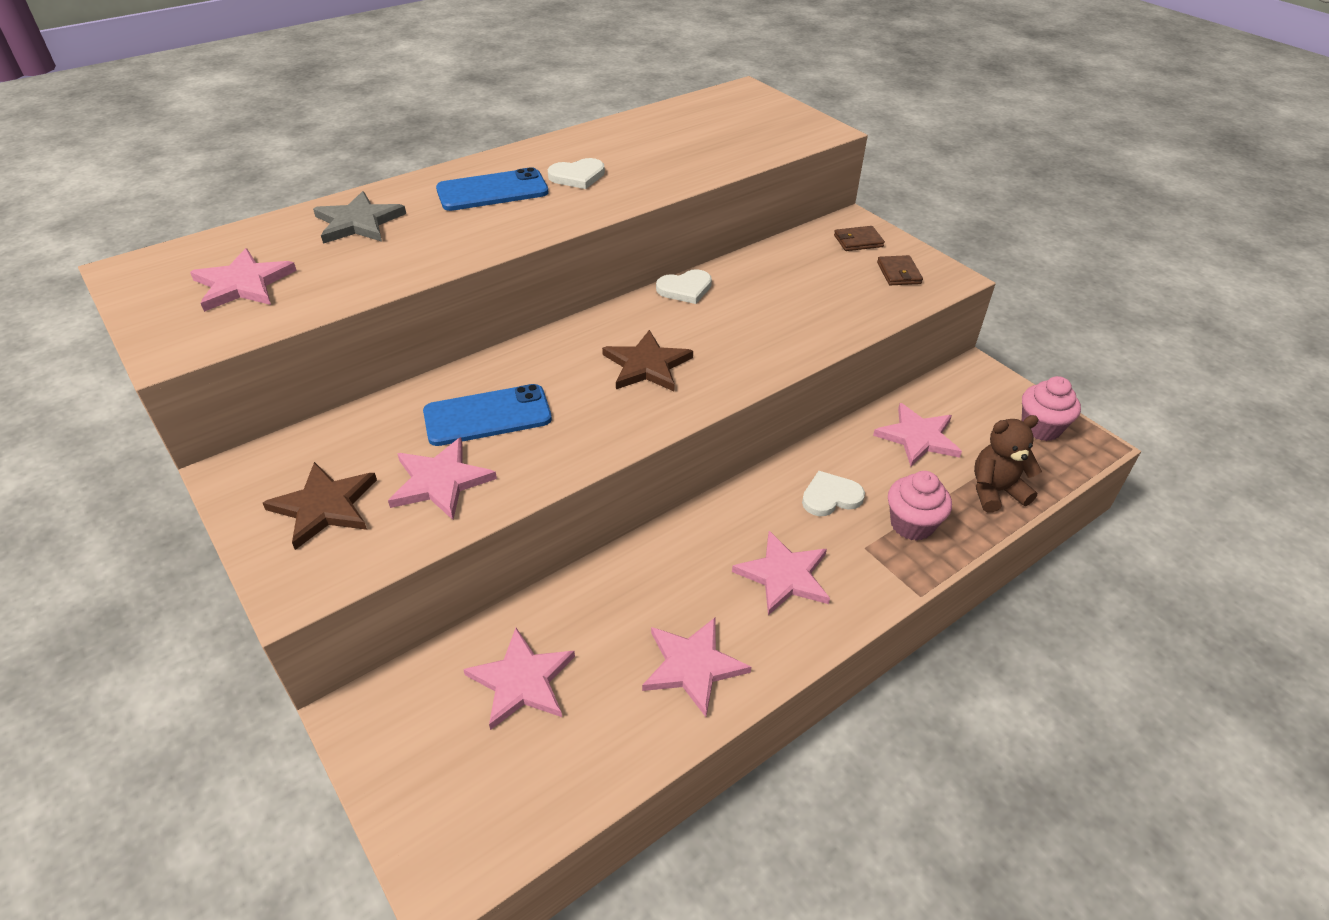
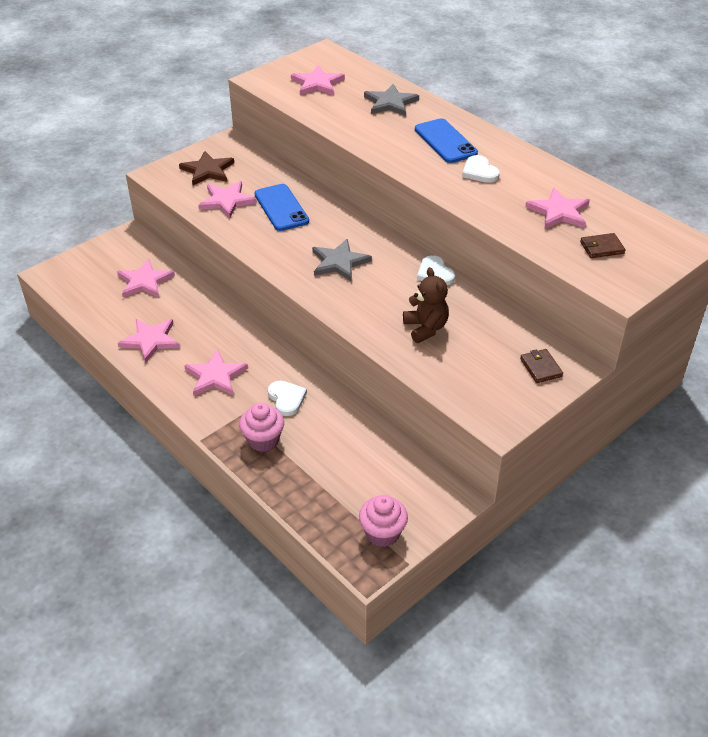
camera: 85 degrees right, 0 degrees up
(647, 365) = (339, 262): brown star -> grey star
(898, 273) = (494, 391): brown wallet -> brown wallet (601, 248)
(918, 437) = (357, 450): pink star -> pink star (559, 212)
(995, 491) = (301, 492): brown teddy bear -> brown teddy bear (425, 328)

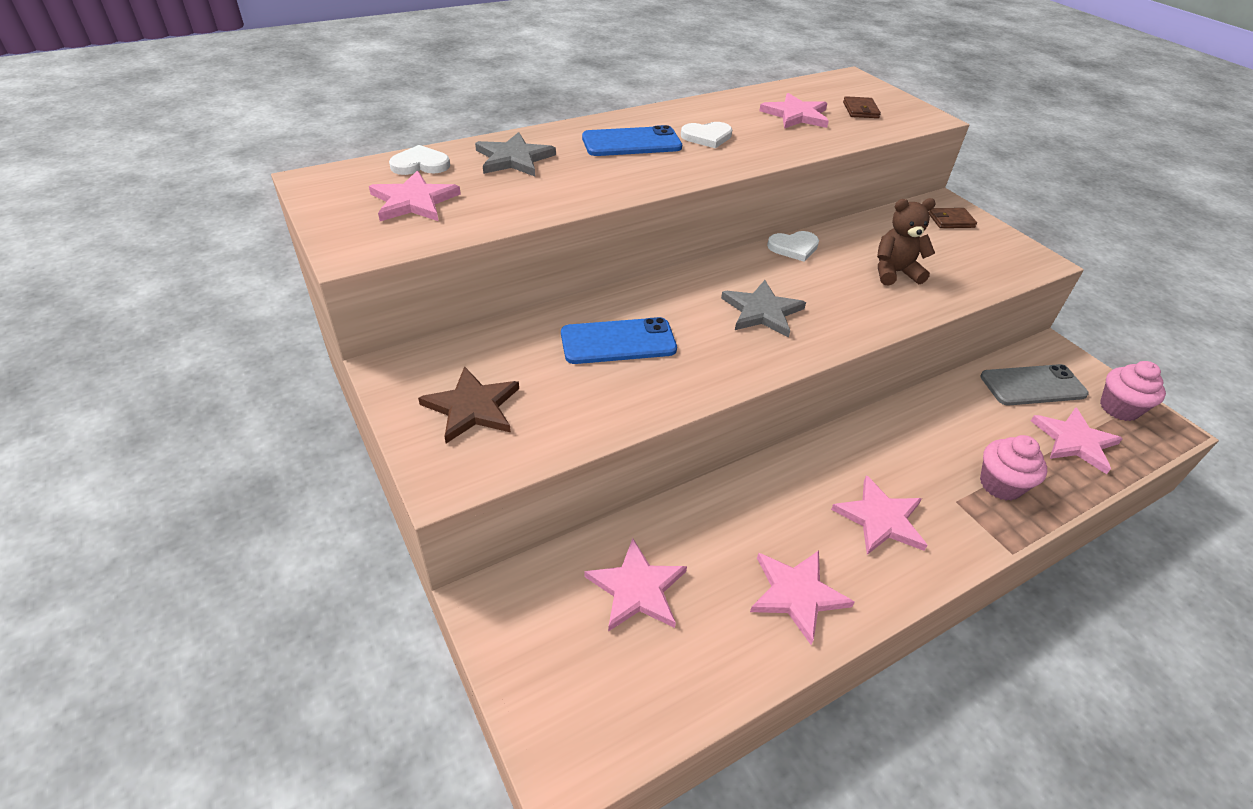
camera: 80 degrees left, 0 degrees up
(227, 201) = (576, 396): pink star -> pink star (1075, 441)
(286, 399) = (921, 450): white heart -> white heart (420, 164)
(391, 475) = (1032, 385): none -> grey phone

